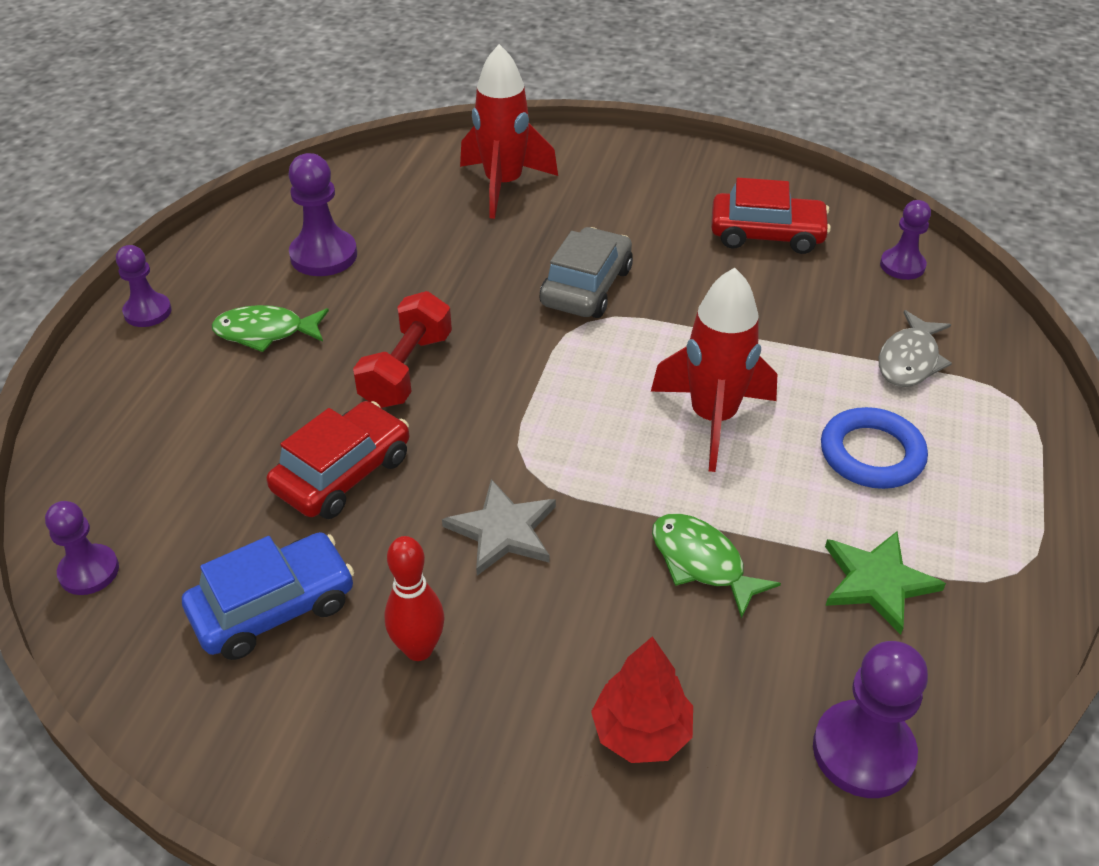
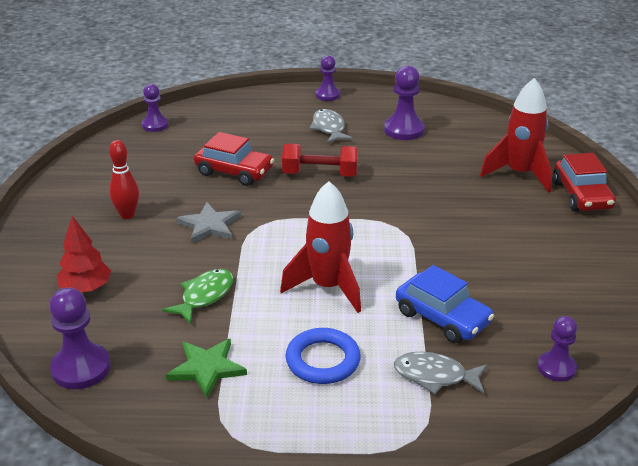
camera: 75 degrees right, 10 degrees down
(266, 332) = (329, 128): green fish -> grey fish
(273, 607) = (144, 172): blue car -> blue car (442, 317)
(586, 287) = (431, 222): grey car -> none
(766, 234) = (547, 292): red car -> red car (582, 195)

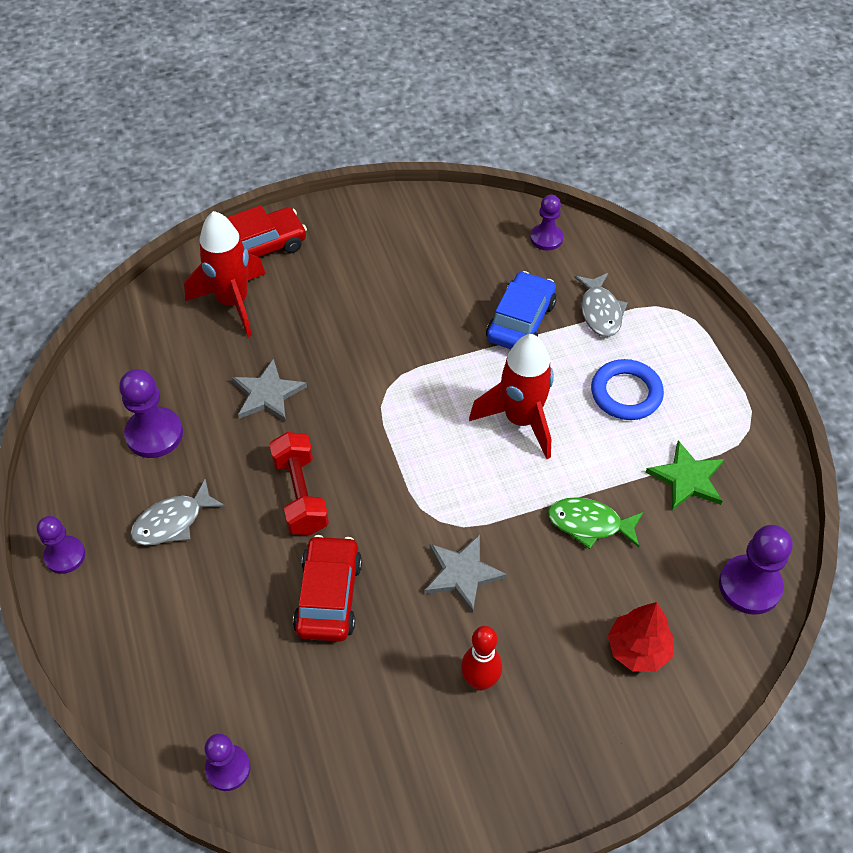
camera: 110 degrees left, 20 degrees up
(418, 175) = (268, 394): none -> grey star

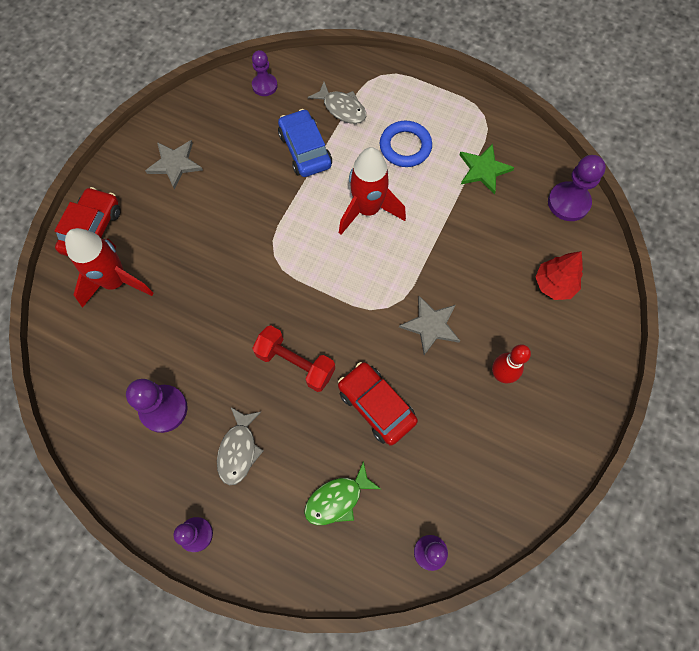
camera: 45 degrees left, 15 degrees up
(268, 394) = (206, 321): grey star -> grey star (175, 164)
(589, 524) = (463, 238): green fish -> green fish (337, 499)

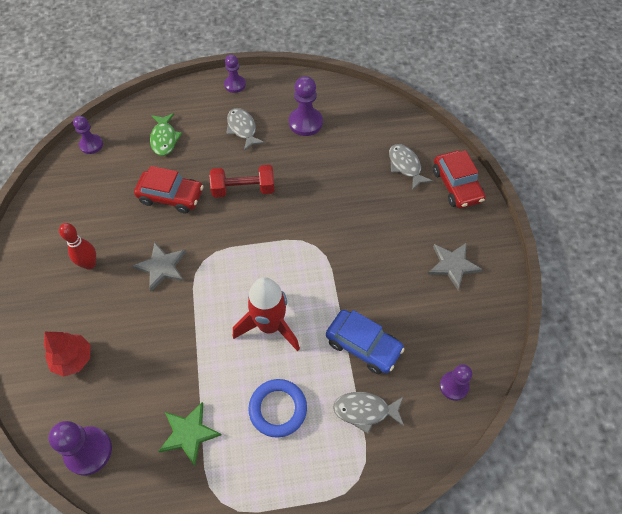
camera: 145 degrees right, 10 degrees down
(116, 282) = (405, 166): red rocket -> grey fish
(337, 499) = (164, 139): green fish -> green fish turned 150 degrees clockwise

